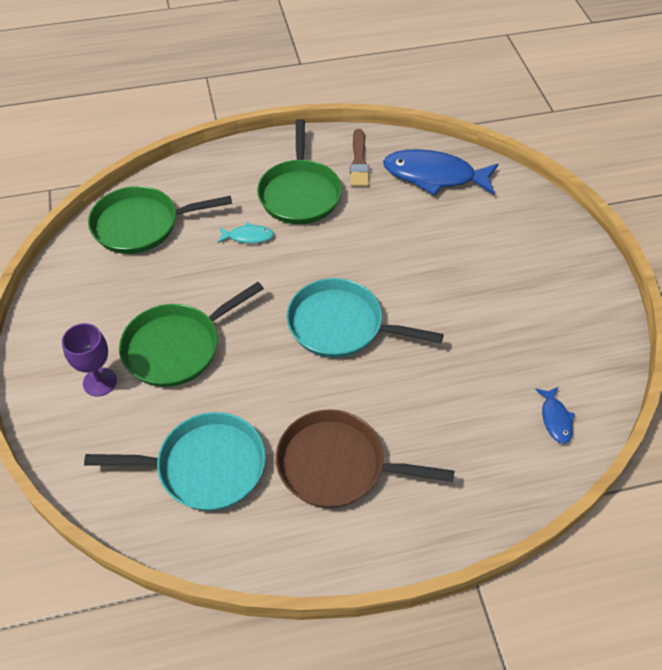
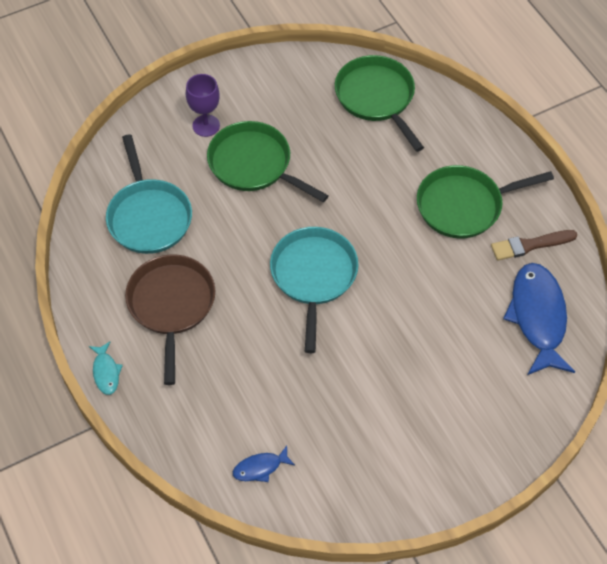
camera: 75 degrees right, 5 degrees up
(248, 236) = (392, 179): turquoise fish -> turquoise fish (106, 372)

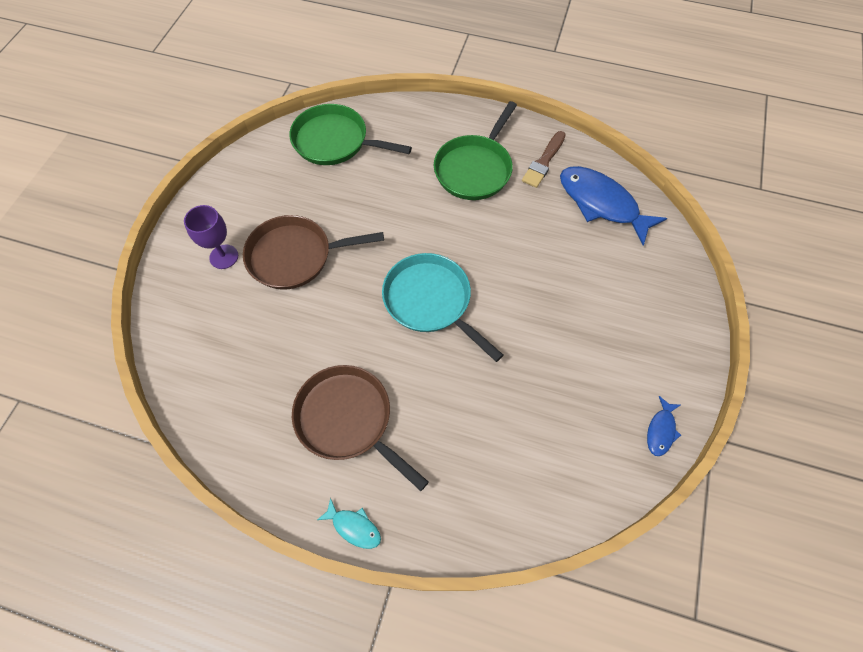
camera: 45 degrees left, 5 degrees up
(148, 216) = (251, 365): turquoise pan -> none
(254, 164) = (295, 256): green pan -> brown pan
(260, 468) = (555, 482): blue fish -> blue fish (661, 430)

